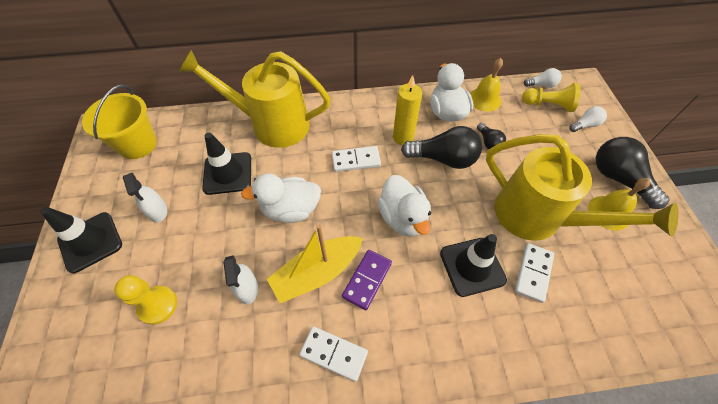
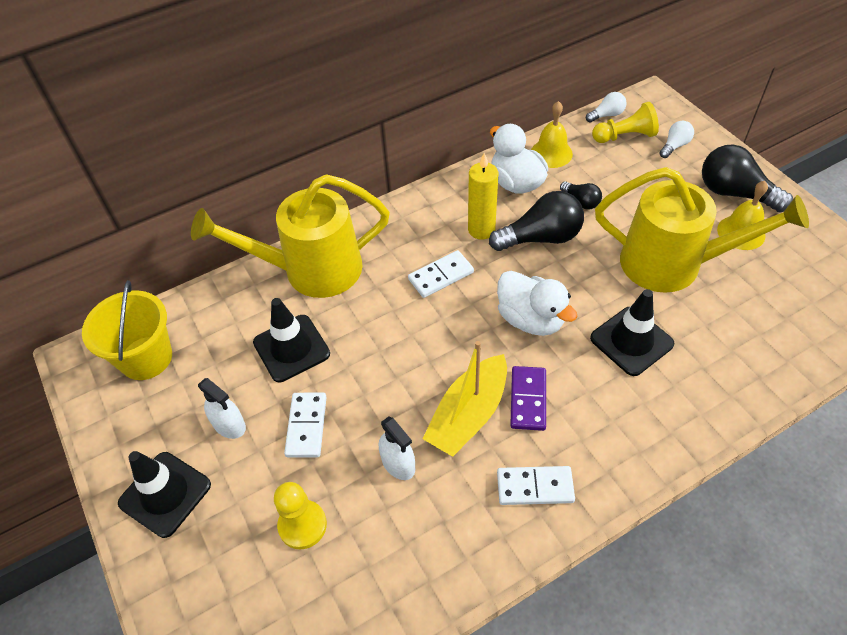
camera: 20 degrees left, 5 degrees down
(290, 209) = (396, 360): white duck -> none
(533, 273) = (696, 323): white domino -> white domino (306, 426)

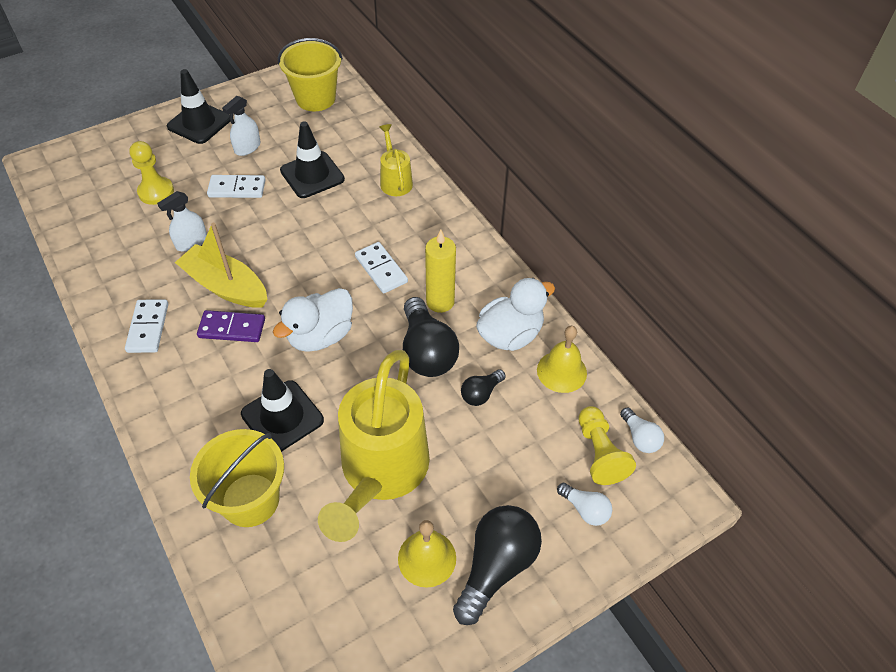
camera: 85 degrees right, 0 degrees up
(310, 270) = (395, 180): yellow watering can -> yellow watering can, size x0.48
(724, 356) = (250, 500): none -> yellow bucket

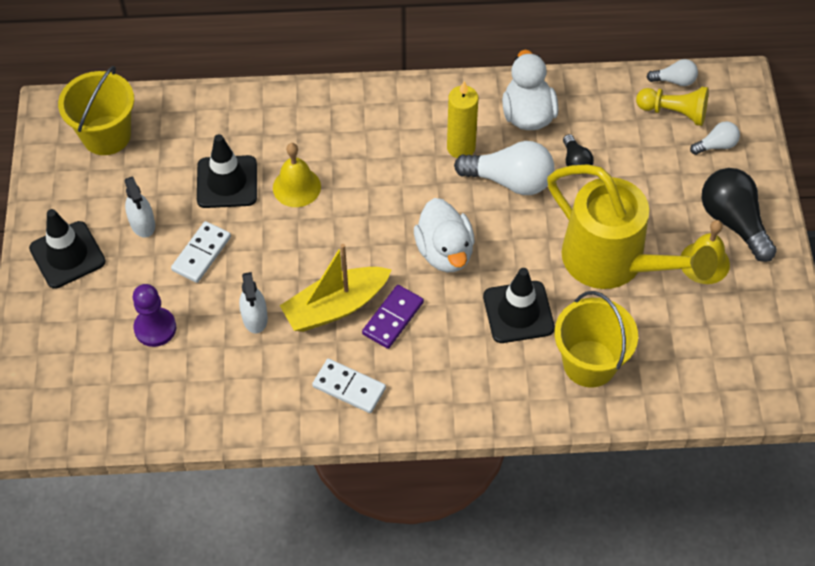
camera: 60 degrees left, 5 degrees up
(156, 192) = (155, 328): yellow pawn -> purple pawn
(381, 269) = (394, 175): white domino -> none
(395, 180) = (283, 117): yellow watering can -> none
(427, 352) = (510, 180): black light bulb -> white light bulb
(561, 371) = (585, 98): yellow bell -> yellow bell (296, 187)

